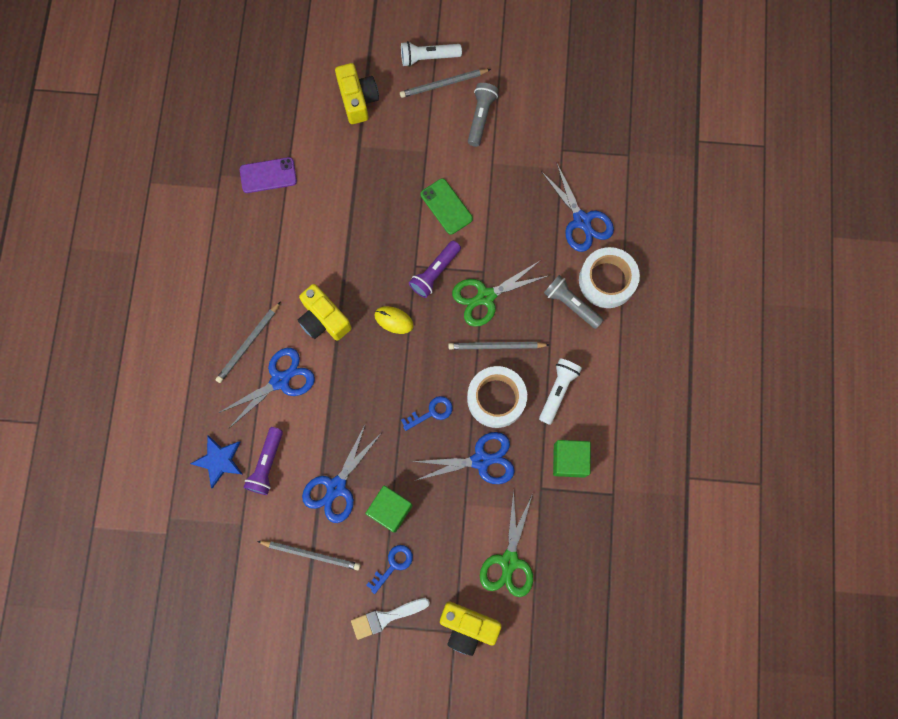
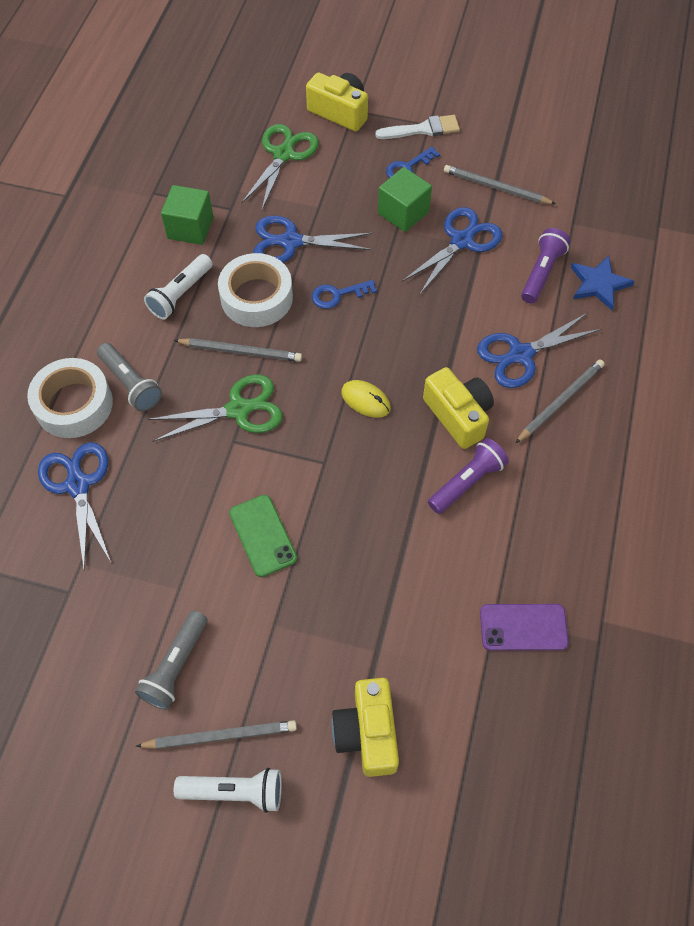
camera: 170 degrees left, 15 degrees down
(435, 272) = (299, 449): purple flashlight -> purple flashlight (467, 482)

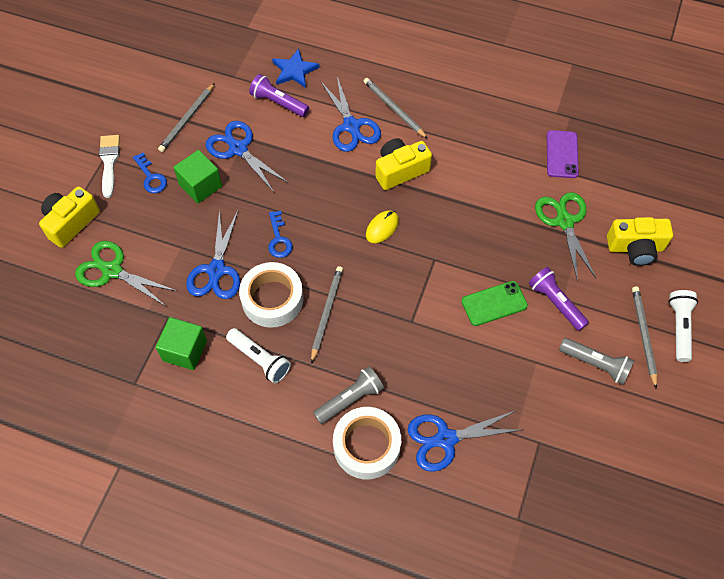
camera: 85 degrees left, 0 degrees up
(238, 409) = (383, 316): green scissors -> green scissors (564, 222)
(467, 482) = (455, 172): purple flashlight -> purple flashlight (555, 303)

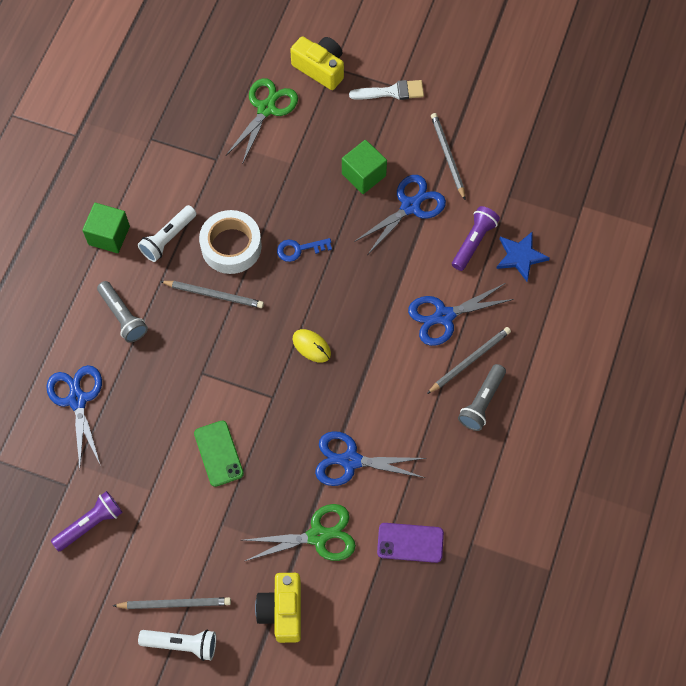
camera: 90 degrees right, 5 degrees up
(151, 177) = (373, 130): blue key -> none
(185, 350) = (180, 176): green cube -> green cube (109, 235)
(187, 119) = (447, 156): grey pencil -> grey pencil turned 45 degrees clockwise
(216, 270) = (265, 196): blue scissors -> blue scissors (351, 461)
(366, 446) = (76, 331): white tape -> none
(400, 170) = (385, 365): yellow camera -> none
(555, 303) = (217, 516): purple flashlight -> purple flashlight (90, 524)
(595, 364) = (145, 549): grey flashlight -> grey flashlight (482, 402)

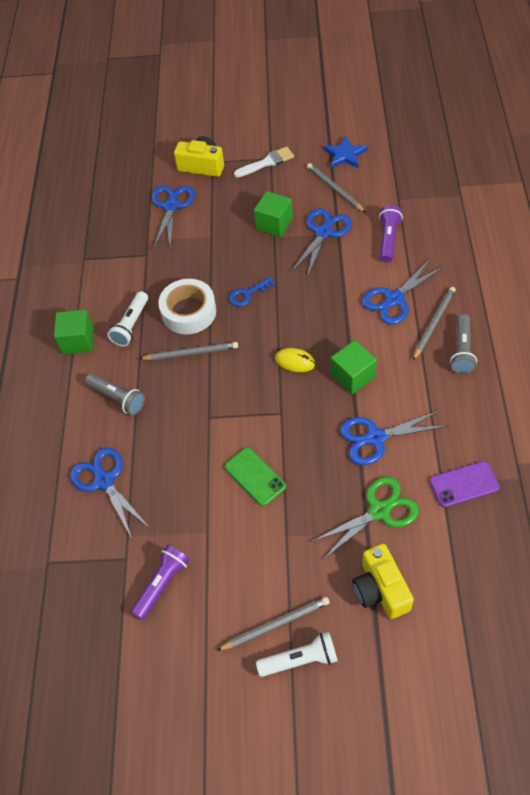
camera: 15 degrees left, 10 degrees down
(266, 109) = (171, 206): green scissors -> blue scissors
(360, 386) = (353, 376): none -> green cube
(520, 256) = (431, 236): blue star -> blue star (345, 155)

